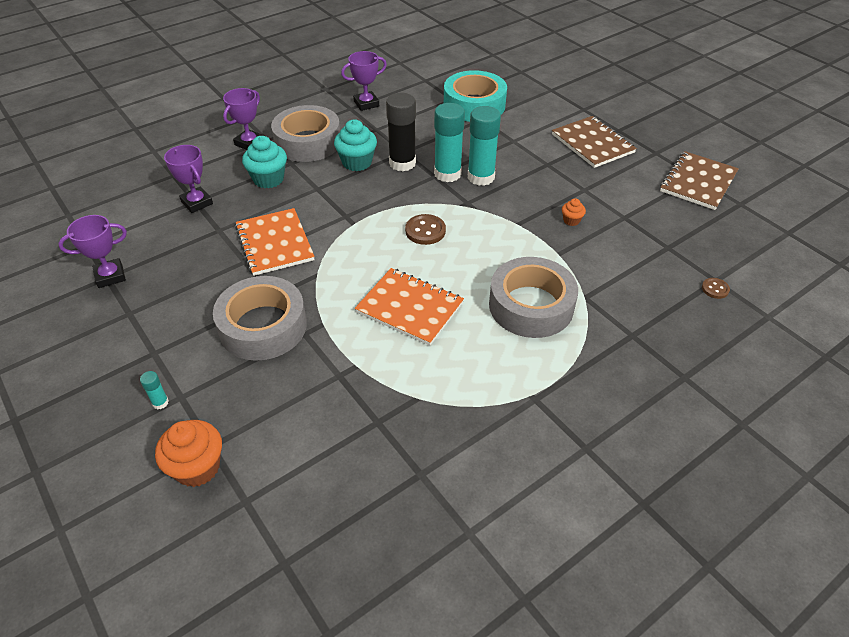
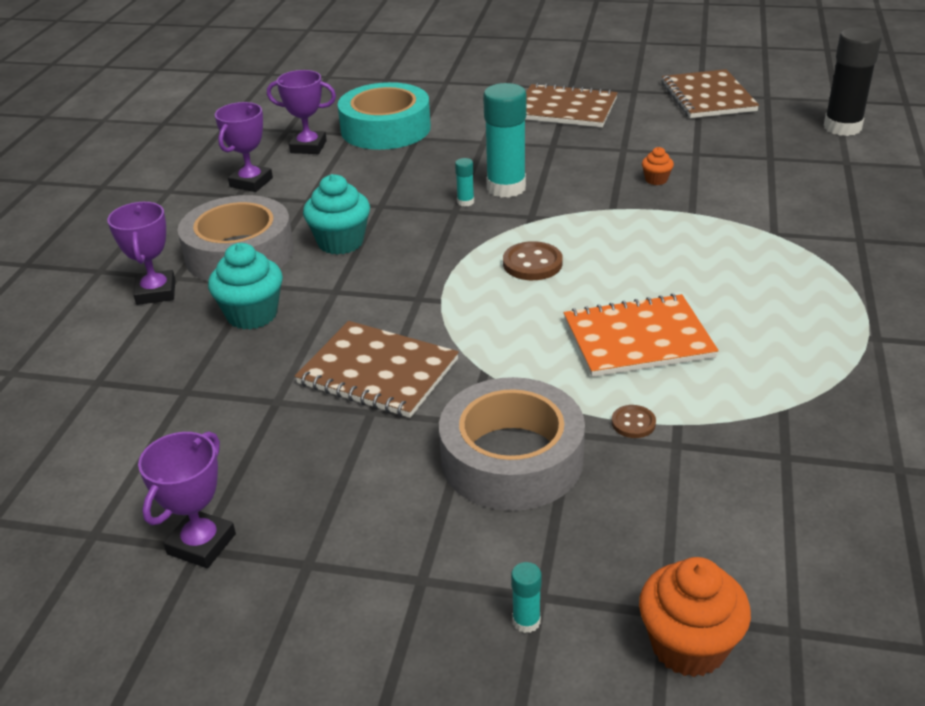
camera: 40 degrees left, 10 degrees down
(197, 203) = (190, 391): purple trophy -> purple trophy (308, 147)
(274, 243) = (378, 372): orange notebook -> brown notebook
(402, 163) = (397, 217): black glue stick -> black glue stick (842, 127)
(447, 174) = (465, 202): turquoise glue stick -> turquoise glue stick, size x0.43
(531, 306) = (743, 267): grey tape -> none
(715, 289) = (857, 169): brown button -> brown button (633, 423)

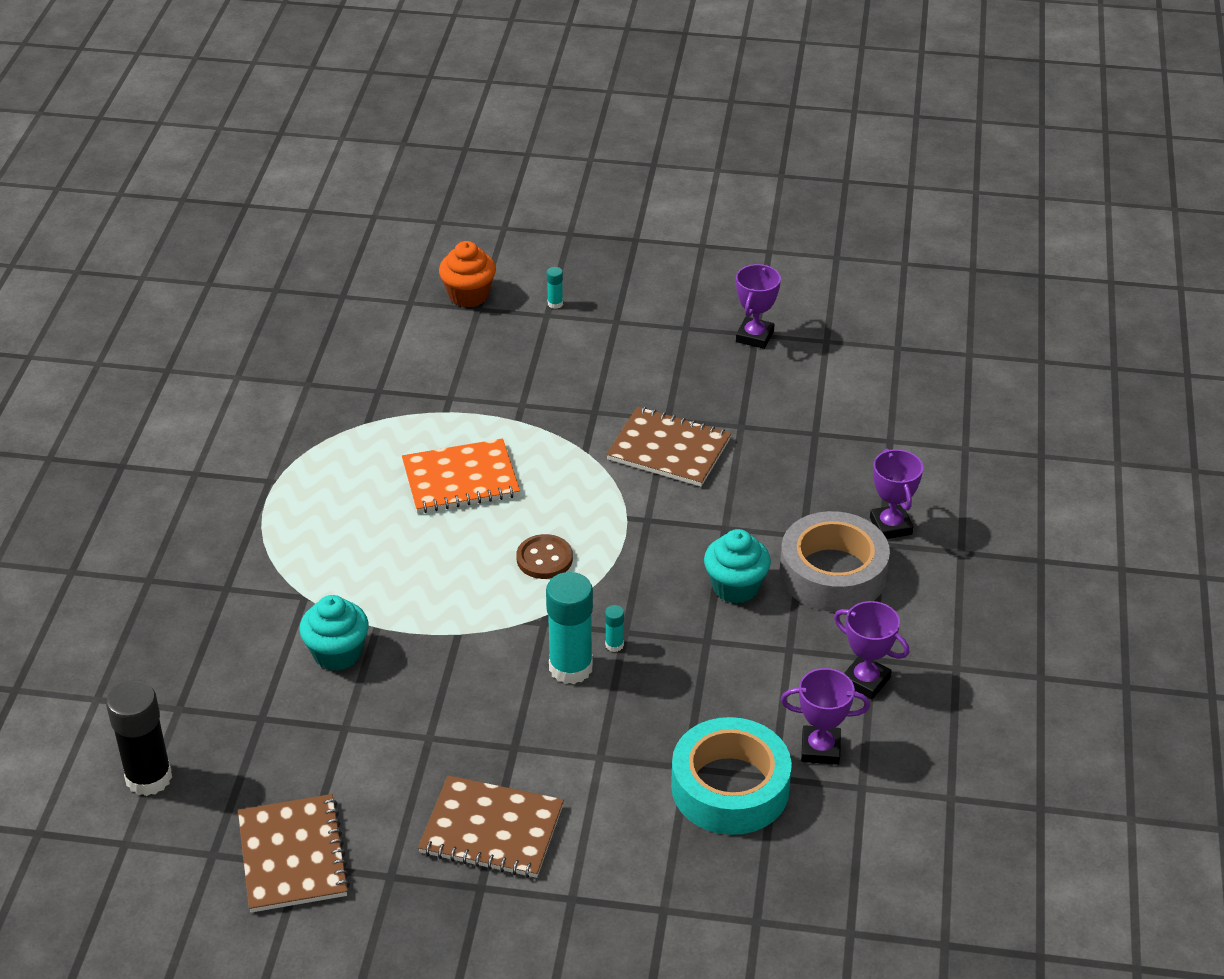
camera: 175 degrees right, 5 degrees up
(251, 182) = (865, 681): purple trophy -> purple trophy turned 75 degrees counterclockwise
(252, 314) = (791, 502): turquoise cupcake -> turquoise cupcake (337, 653)
(512, 458) = (563, 387): grey tape -> none
(633, 423) = (476, 411): brown button -> none
(656, 180) = (402, 679): orange cupcake -> none

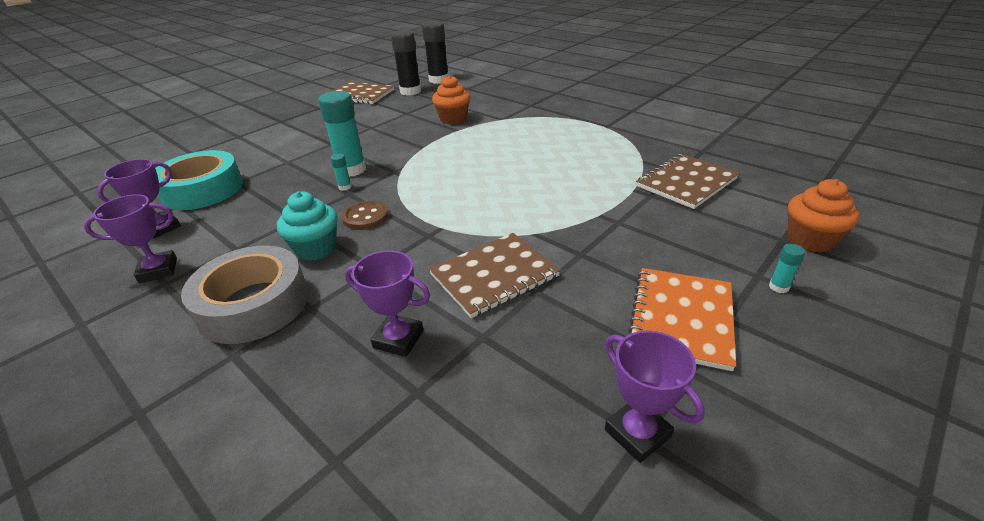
camera: 125 degrees right, 5 degrees down
(236, 785) = (410, 91): none -> black glue stick
(337, 653) = (453, 119): turquoise cupcake -> orange cupcake
(460, 479) = (551, 177): orange notebook -> orange notebook (681, 318)
(491, 830) = (300, 129): brown notebook -> brown notebook (686, 183)
(544, 559) = (443, 185): brown button -> brown button (365, 217)
(890, 526) = (239, 375): purple trophy -> purple trophy (398, 339)

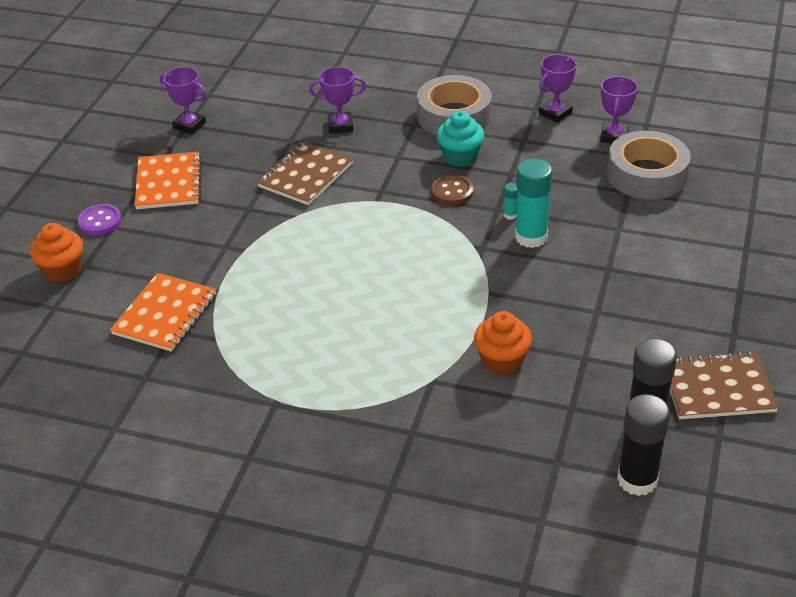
camera: 155 degrees right, 5 degrees up
(202, 190) = (647, 175): turquoise tape -> grey tape
(686, 183) = (165, 314): brown notebook -> orange notebook
(778, 287) = (100, 221): turquoise glue stick -> purple button

